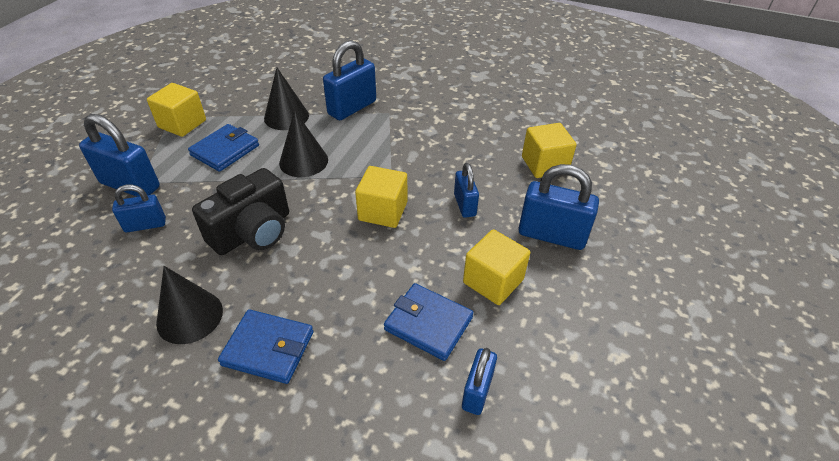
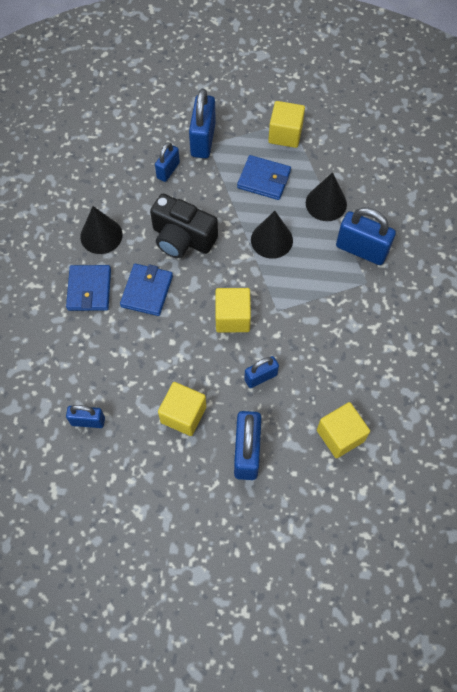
camera: 75 degrees right, 20 degrees up
(145, 225) = (168, 170): blue padlock -> blue padlock turned 60 degrees clockwise
(428, 323) = (133, 379): blue wallet -> blue wallet (147, 291)

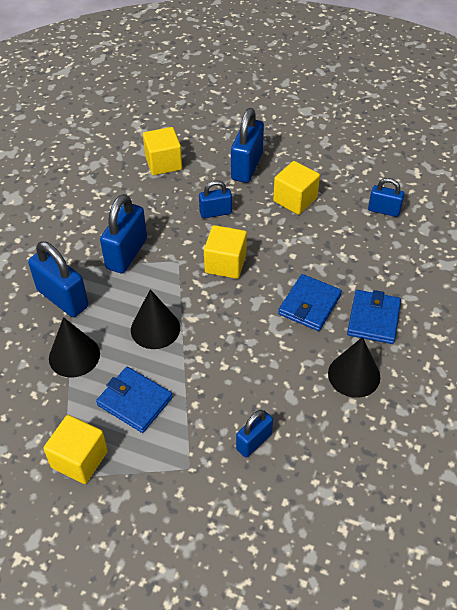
camera: 165 degrees left, 15 degrees down
(182, 238) = (257, 351): black camera -> none
(203, 140) = (194, 477): blue padlock -> blue padlock (127, 254)

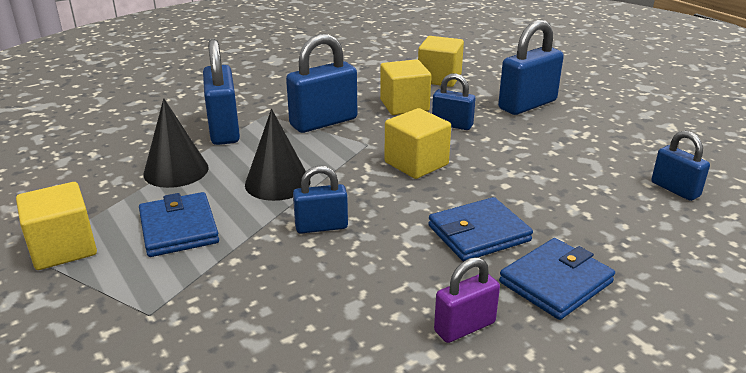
camera: 35 degrees right, 20 degrees down
(254, 442) = (252, 329): blue padlock -> blue padlock (321, 226)
(295, 199) = (558, 144): yellow cube -> yellow cube (404, 105)
(354, 375) = (464, 327): black cone -> purple padlock

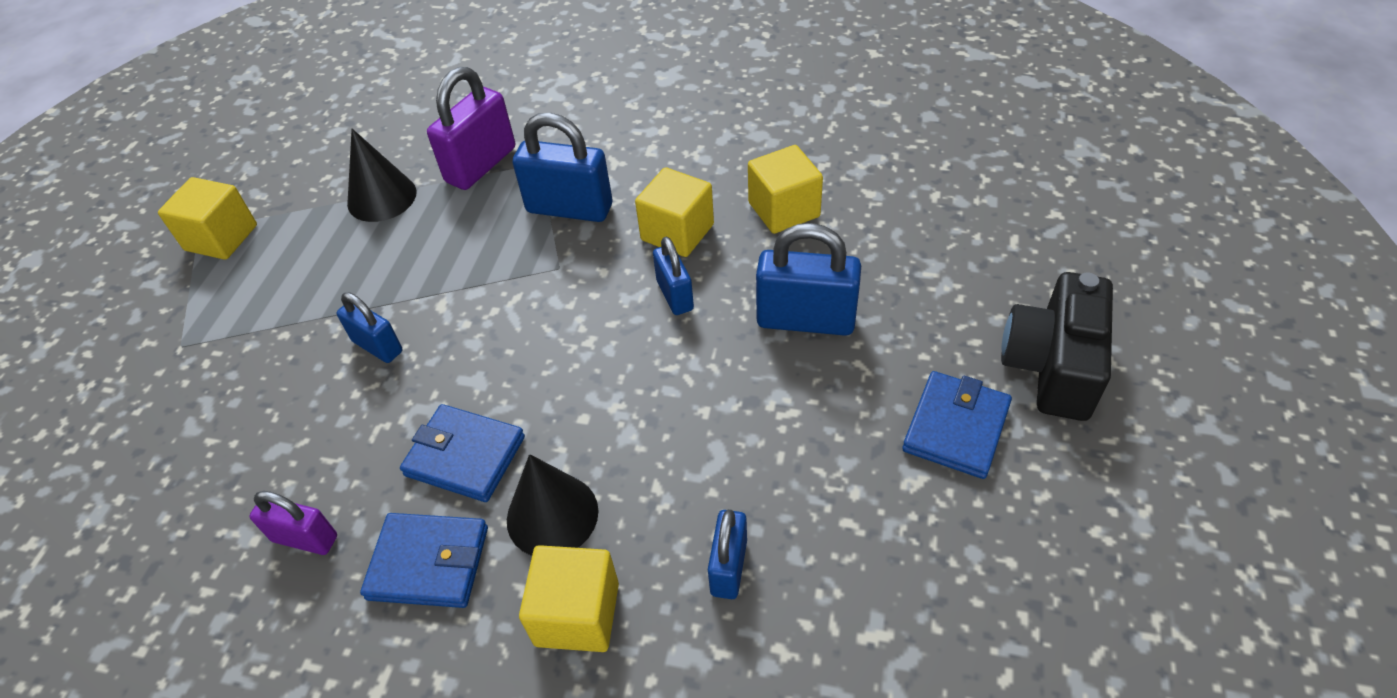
camera: 50 degrees right, 20 degrees up
(179, 228) = (298, 270): blue wallet -> blue wallet (956, 427)
(224, 130) = (481, 165): blue padlock -> purple padlock
(277, 183) = (423, 267): black cone -> black cone (552, 515)
(416, 163) = (556, 327): yellow cube -> yellow cube (577, 614)
(639, 75) = (1052, 366): none -> black camera

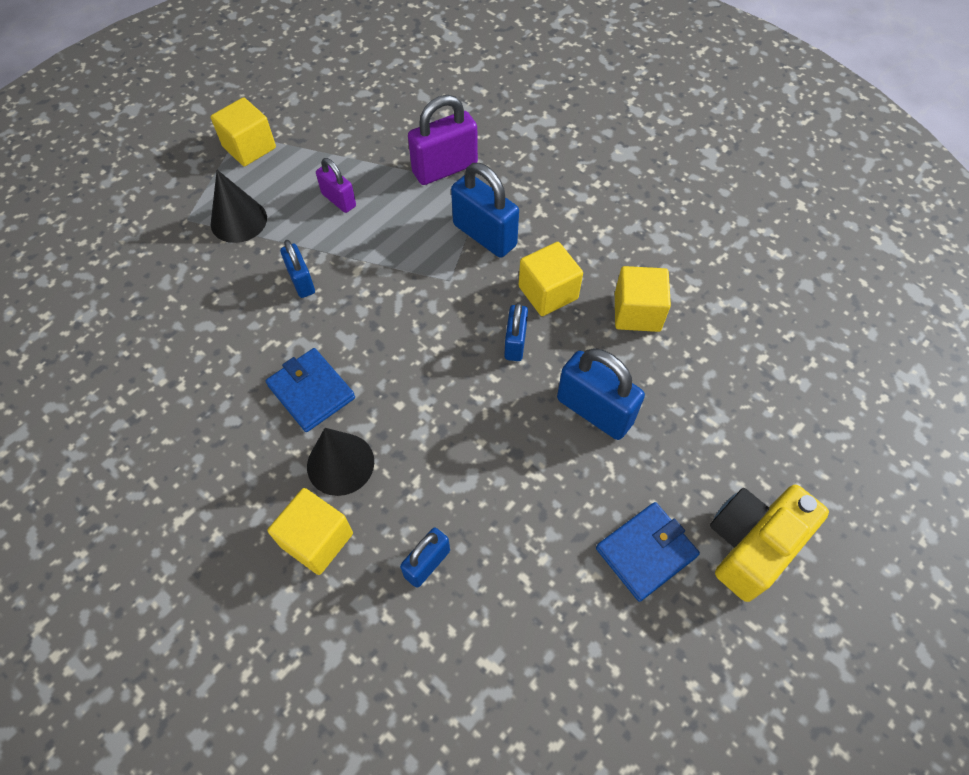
camera: 25 degrees right, 10 degrees up
(305, 538) = (190, 397): purple padlock -> purple padlock (339, 200)
(382, 197) = (365, 164): black cone -> black cone (238, 220)
(429, 563) = (250, 454): blue wallet -> none
(1052, 366) = (751, 545): black camera -> yellow camera

